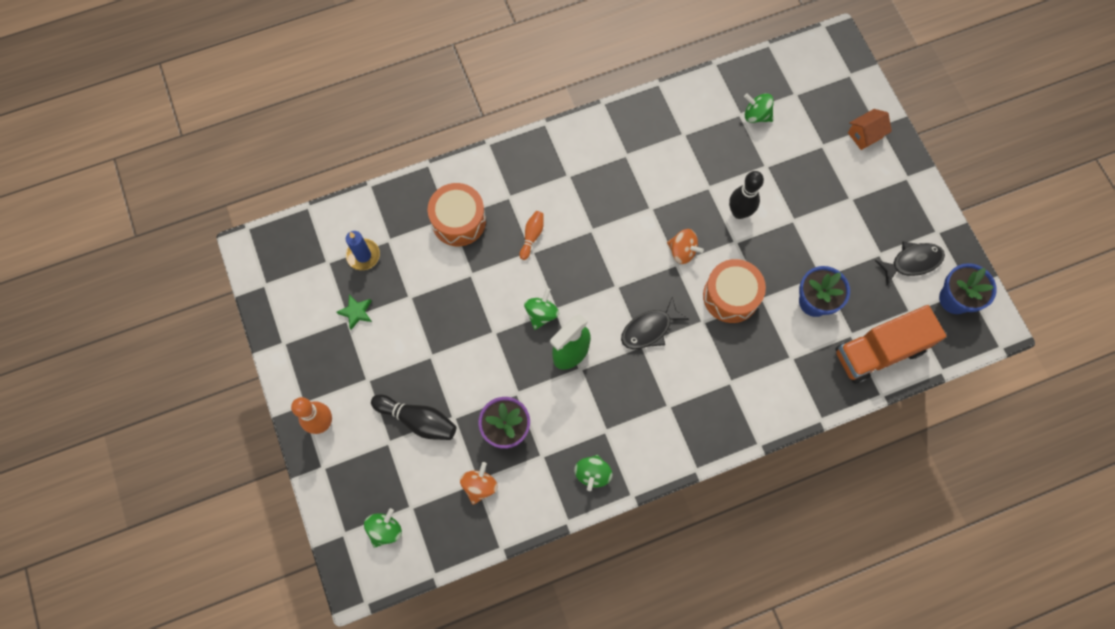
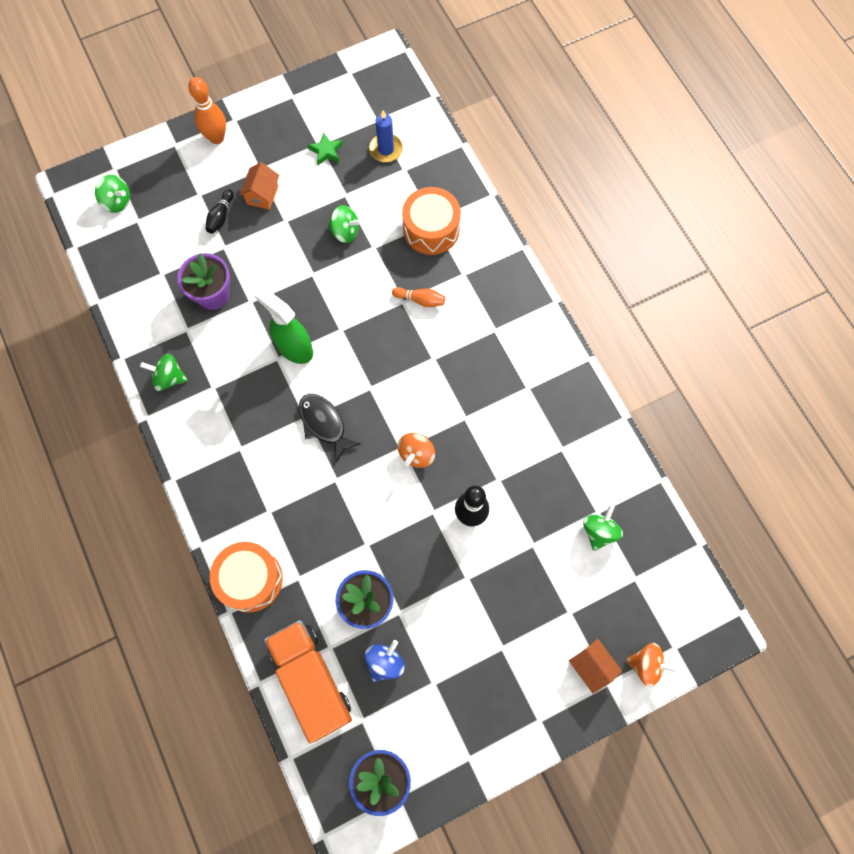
camera: 85 degrees right, 0 degrees up
(398, 377) = (262, 195): none -> orange house
(418, 420) = (221, 216): black bowling pin -> black bowling pin, size x0.59
(479, 486) = (157, 276): orange spinning top -> orange spinning top (646, 665)
(541, 313) = (335, 316): green spinning top -> green spinning top (345, 232)
(730, 296) = (367, 508): orange drum -> orange drum (250, 579)
(863, 290) = (385, 662): none -> blue spinning top
(912, 262) = (426, 724): black fish -> none

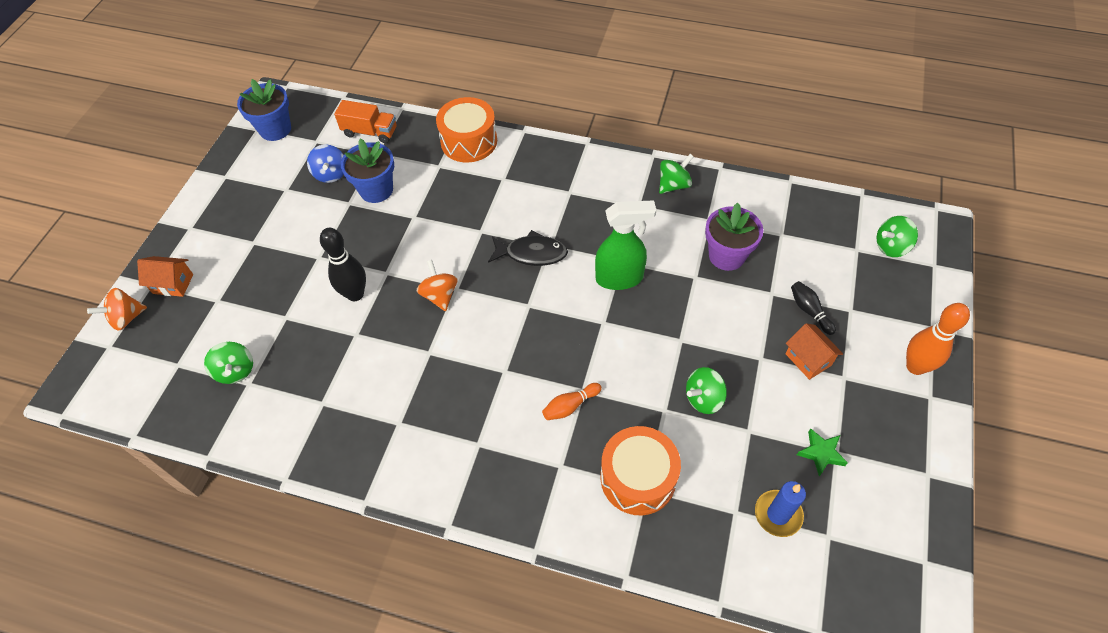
camera: 135 degrees right, 15 degrees down
(311, 680) = (370, 132): orange truck -> orange truck, size x0.60

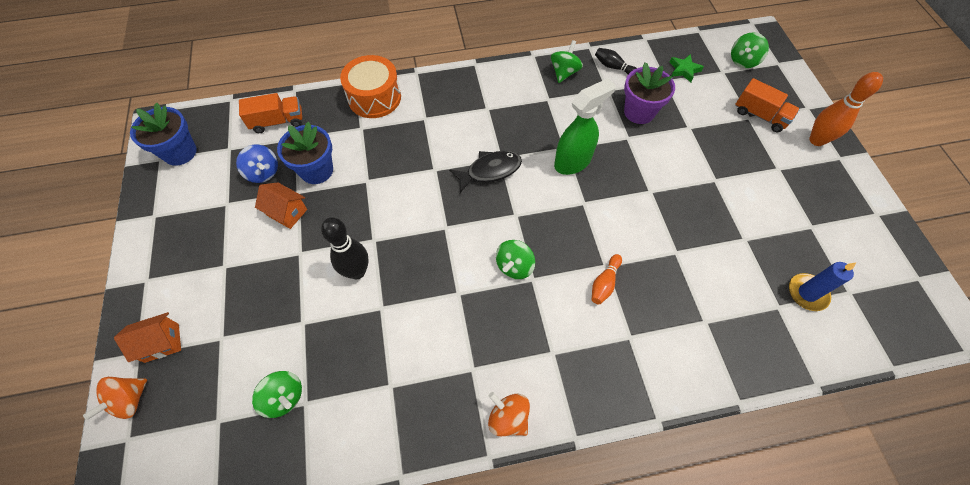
camera: 30 degrees left, 5 degrees up
(440, 295) = (435, 239): orange spinning top -> orange spinning top (508, 417)
(638, 478) = (694, 316): orange drum -> none
(703, 398) = (697, 229): green spinning top -> green spinning top (514, 266)
(808, 359) = (747, 166): orange house -> orange house (287, 212)
(809, 311) = (723, 130): black bowling pin -> black bowling pin (613, 67)
(821, 453) = (803, 232): green star -> green star (684, 70)
(865, 313) = (760, 115): none -> orange truck

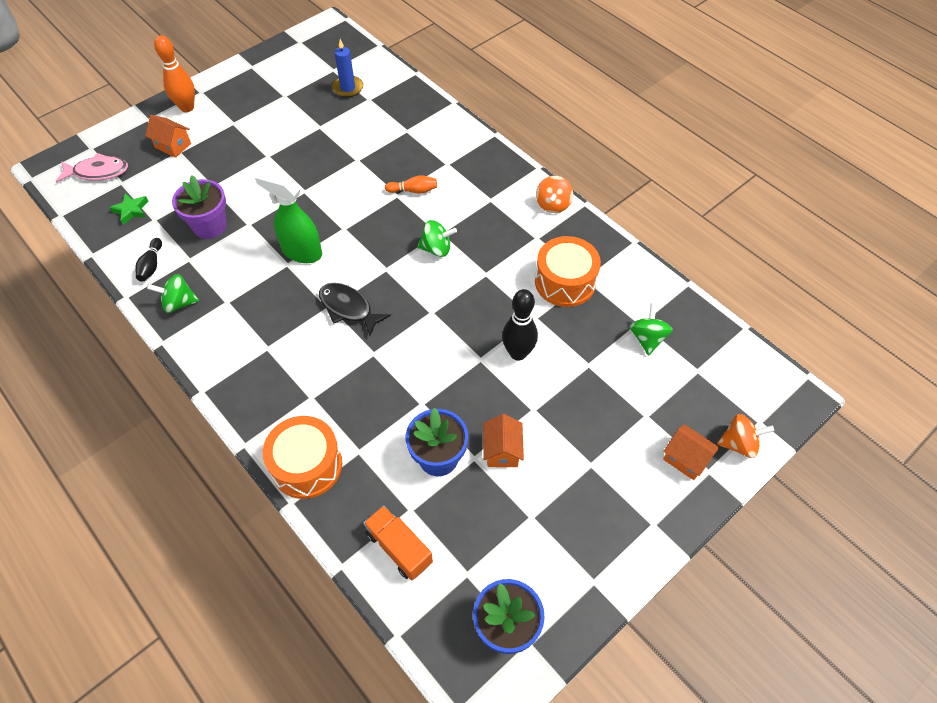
camera: 120 degrees left, 5 degrees down
(263, 172) = (473, 509): blue spinning top -> none
(400, 361) = (565, 282): none -> orange drum
(743, 61) = (98, 172): green spinning top -> pink fish
(760, 115) = (173, 145): orange truck -> orange house

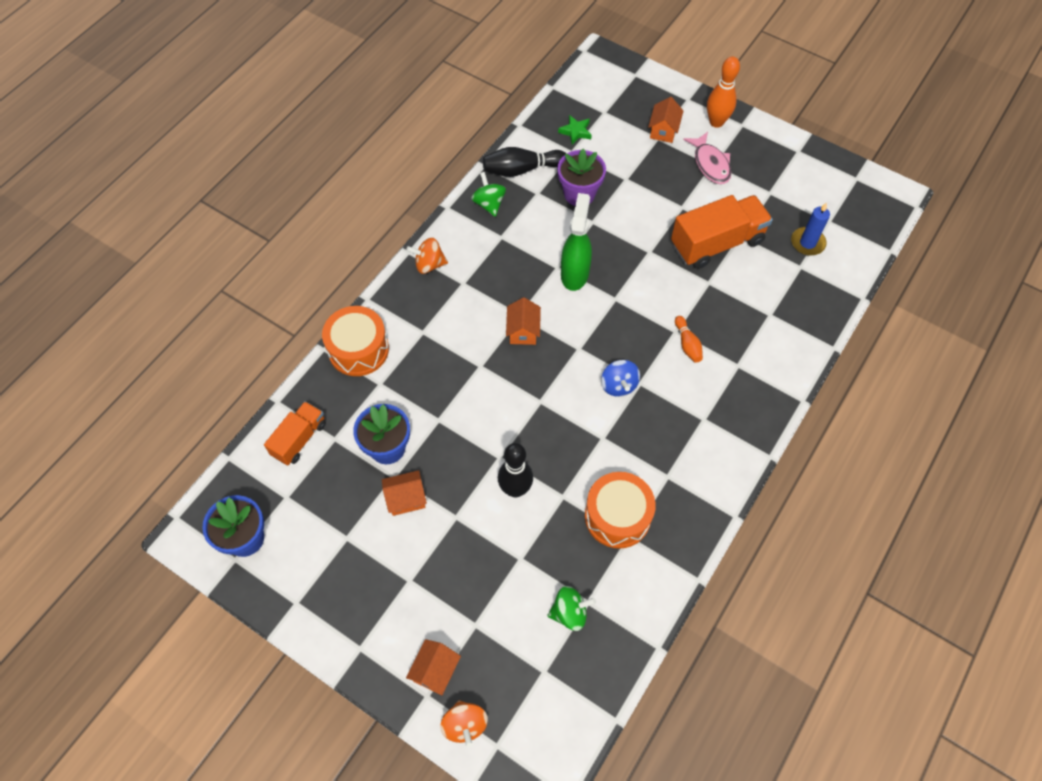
camera: 75 degrees right, 5 degrees up
(98, 172) = (609, 91): pink fish -> pink fish (710, 164)
(151, 265) = (521, 169): black bowling pin -> black bowling pin, size x1.69
(319, 143) = (717, 243): none -> orange truck
(348, 308) = (523, 331): black fish -> orange house
(436, 249) = (618, 385): green spinning top -> blue spinning top
(553, 204) = (721, 483): orange spinning top -> orange spinning top (429, 264)

